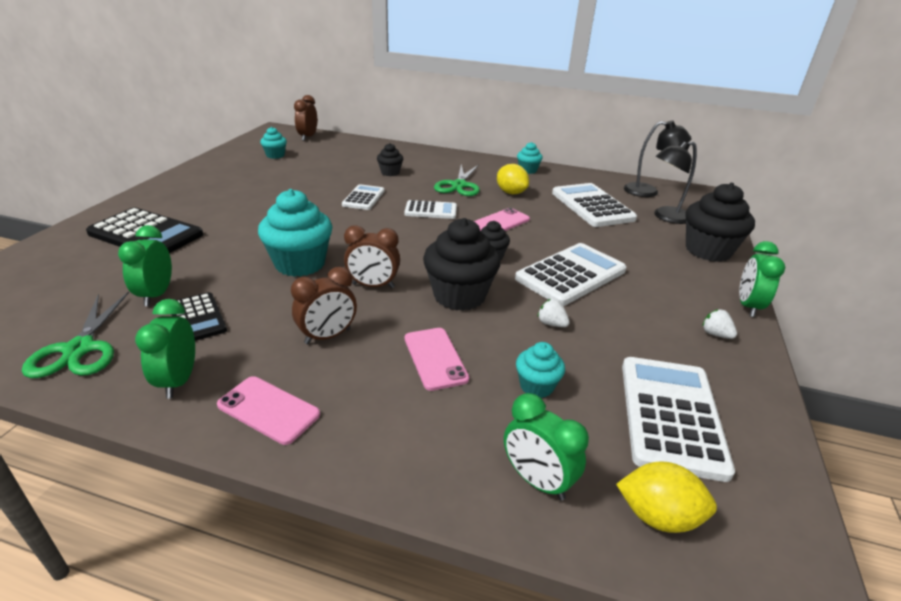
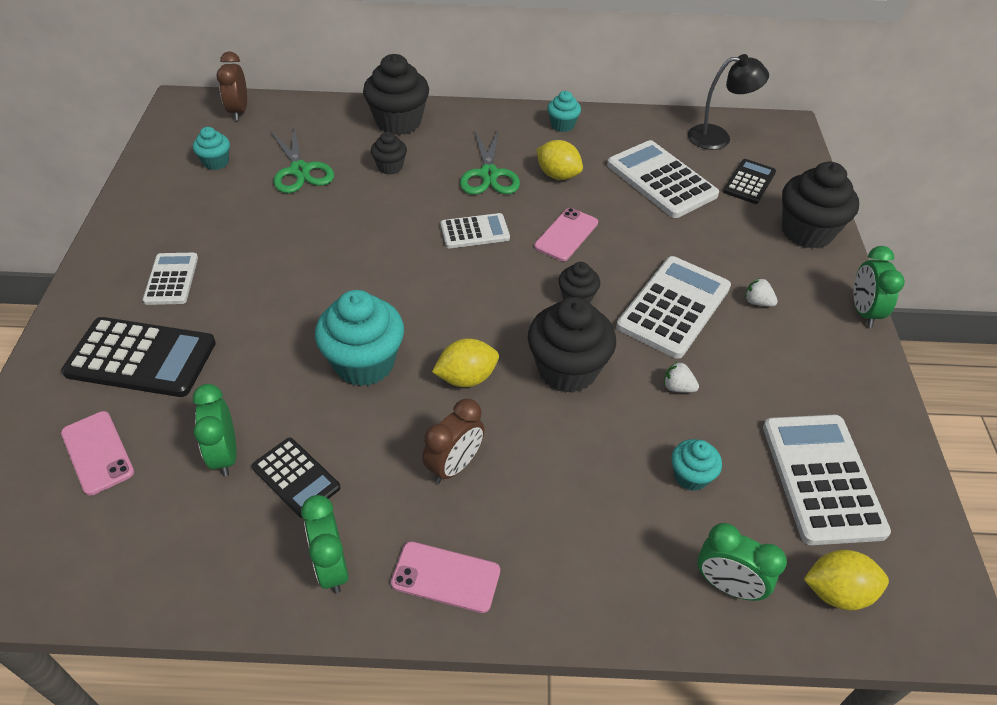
camera: 15 degrees left, 15 degrees up
(79, 349) = (193, 555): green scissors -> green scissors (300, 170)
(363, 198) = (380, 226): white calculator -> white calculator (171, 279)
(373, 286) = (466, 378): brown clock -> yellow lemon
(410, 154) = (398, 122): none -> black cupcake
(435, 358) = (579, 466): pink phone -> pink phone (97, 452)
(666, 217) = (749, 182): black lamp -> black calculator
(715, 334) = (840, 361): white strawberry -> white strawberry (757, 302)

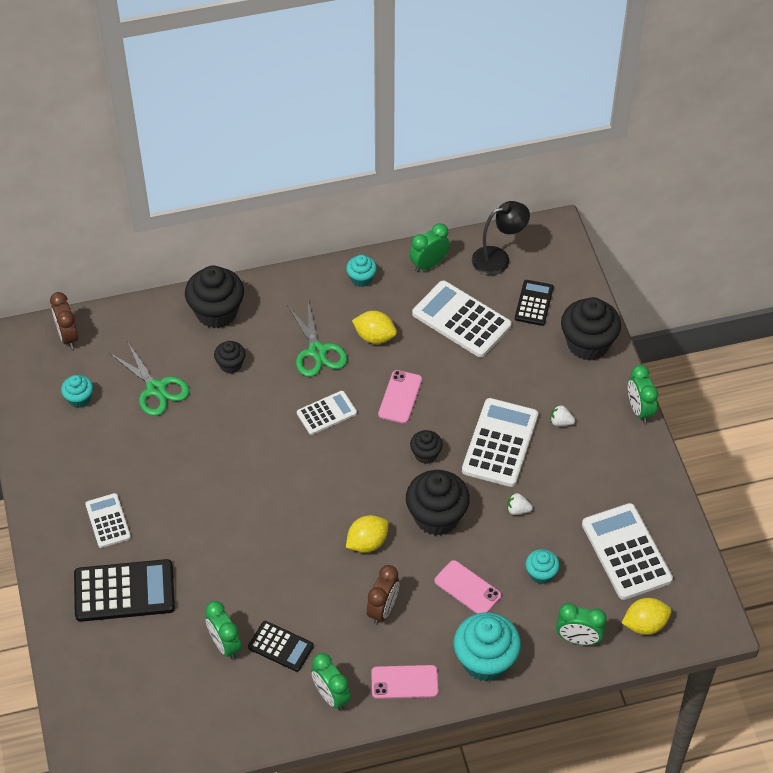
camera: 15 degrees left, 5 degrees up
(97, 452) = (136, 667): pink phone -> pink phone (467, 588)
(364, 363) = (289, 551): turquoise cupcake -> turquoise cupcake (485, 661)
(639, 127) = (429, 264): none -> green clock

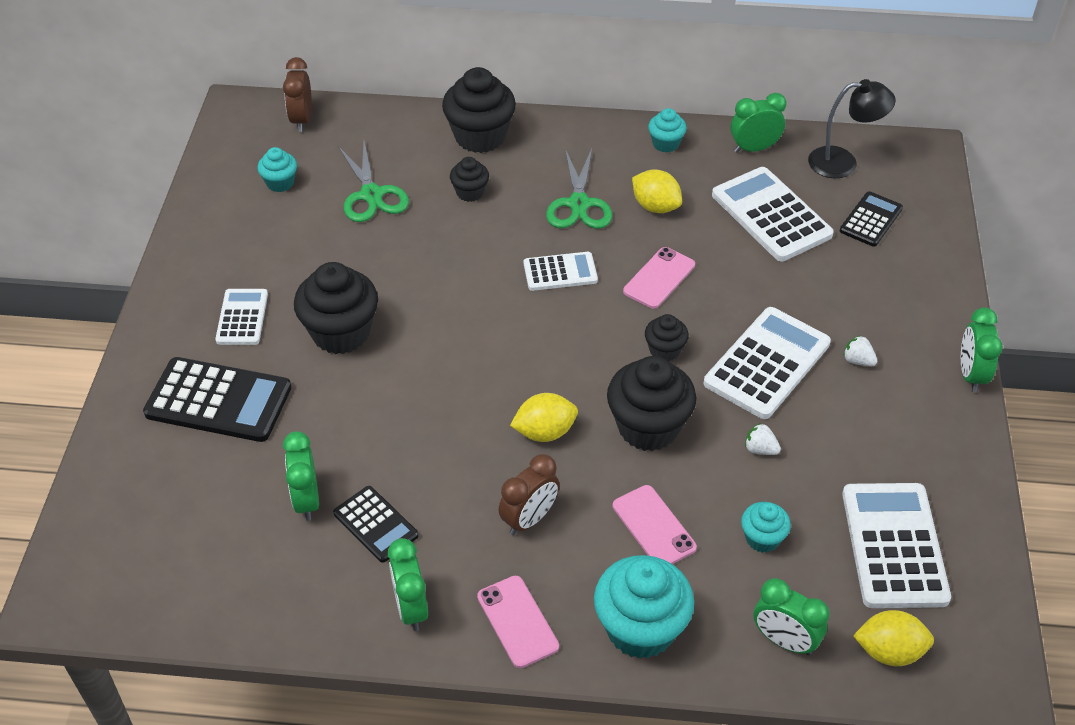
camera: 20 degrees right, 5 degrees down
(404, 682) = (517, 621): pink phone -> pink phone turned 45 degrees clockwise
(588, 344) = (926, 281): black cupcake -> black cupcake (341, 333)

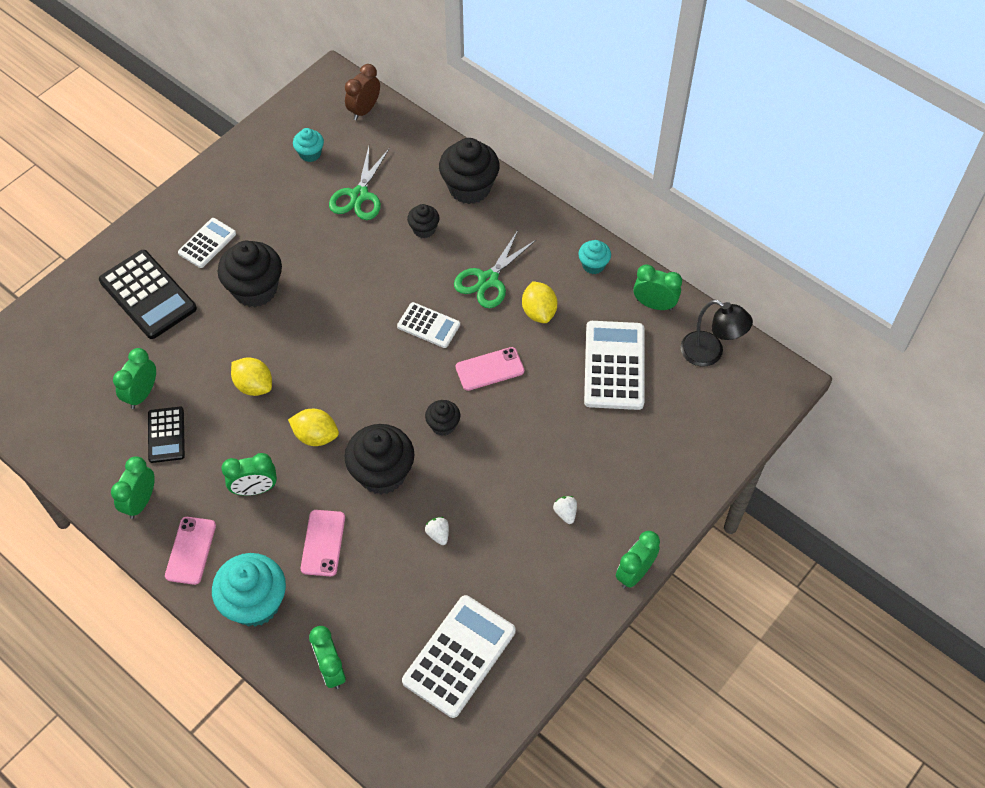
camera: 35 degrees right, 10 degrees up
(529, 519) = (255, 489): brown clock -> green clock
(762, 538) = (381, 595): turquoise cupcake -> none
(767, 363) = (501, 476): white calculator -> none
(870, 220) = (684, 411): black calculator -> none
(889, 651) = (387, 720): yellow lemon -> yellow lemon (254, 385)

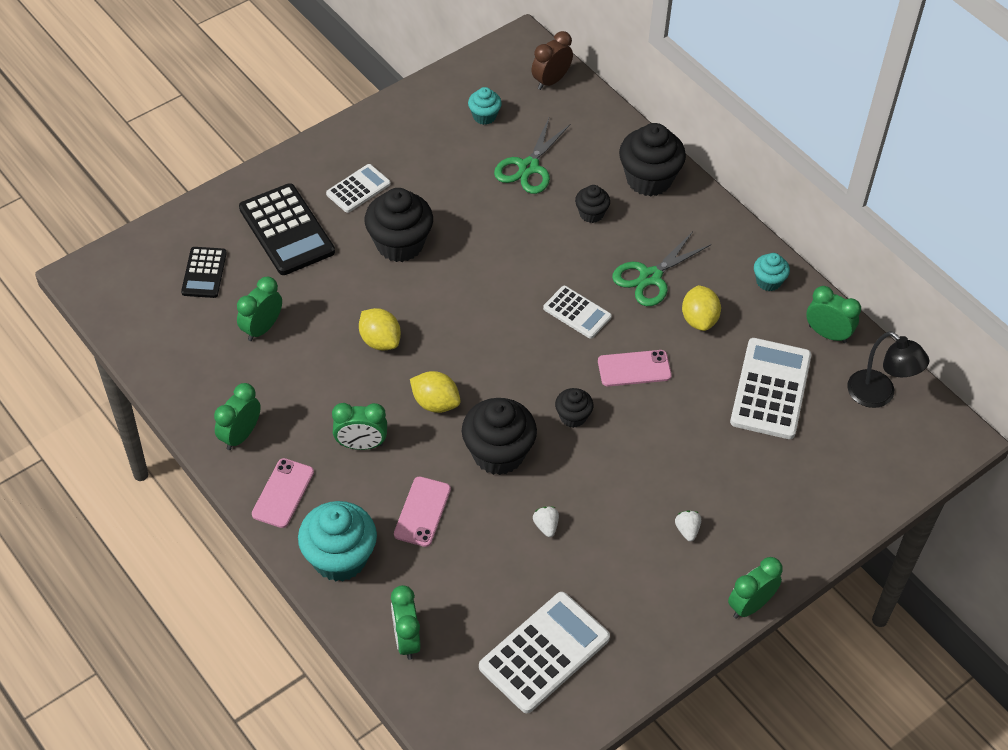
camera: 10 degrees right, 5 degrees down
(166, 435) = (279, 374): black calculator -> black calculator (204, 273)

